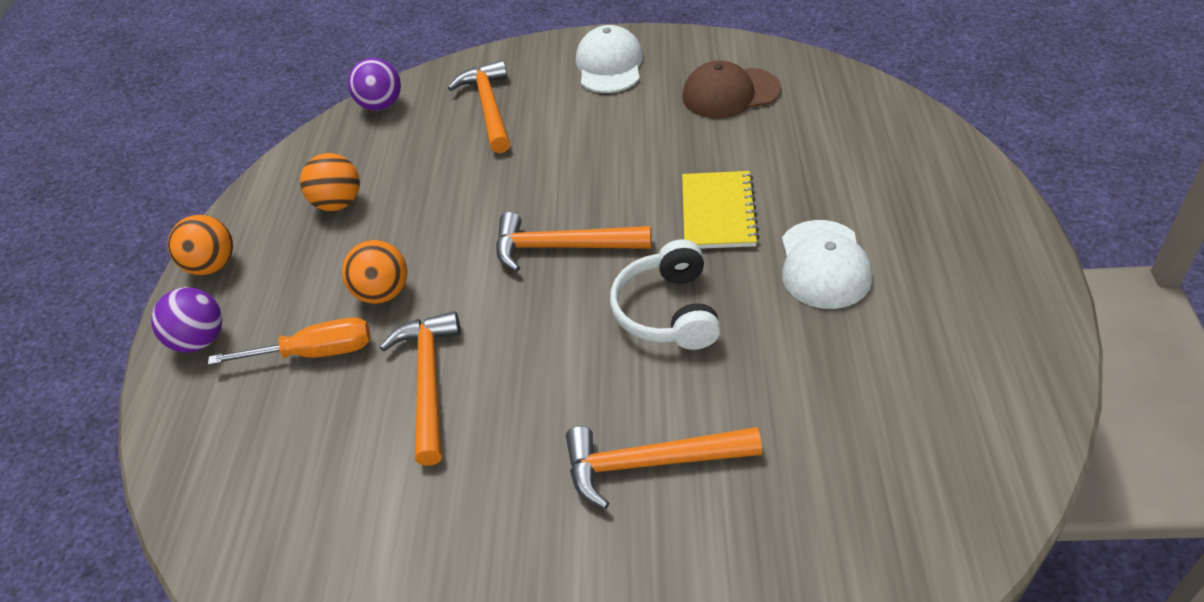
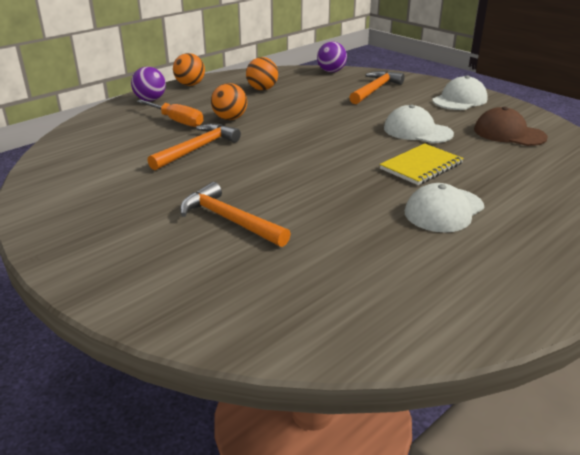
camera: 40 degrees right, 15 degrees down
(562, 247) = (324, 141): orange hammer -> none
(638, 154) = (417, 131): none -> white cap
(668, 311) = (331, 182): white headphones -> none

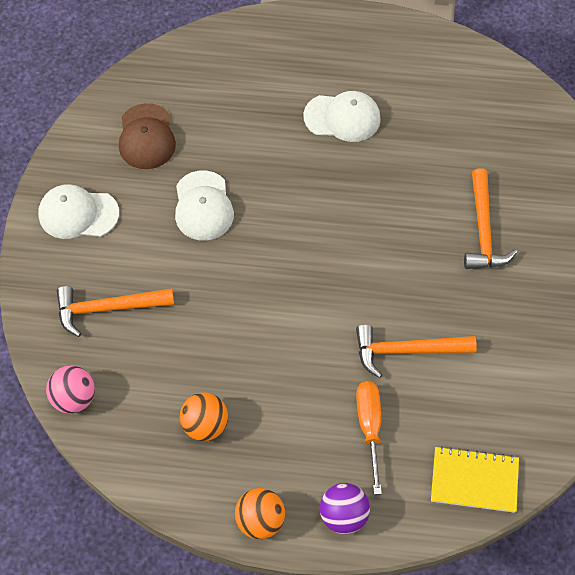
camera: 130 degrees left, 30 degrees up
(230, 118) = (317, 384): orange ball -> none
(331, 71) = (74, 398): purple ball -> pink ball
(421, 166) = (280, 165): yellow notebook -> yellow notebook (474, 480)

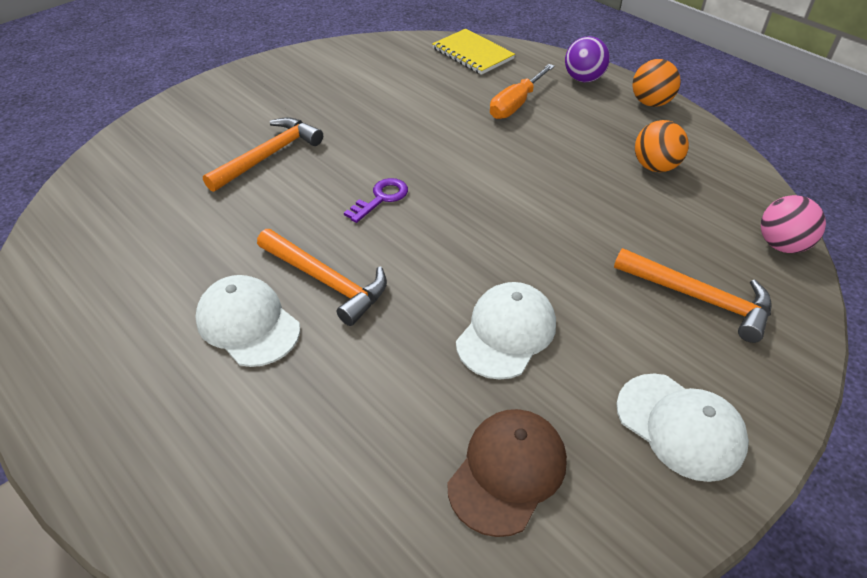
camera: 140 degrees left, 15 degrees down
(367, 249) = (381, 198): none -> purple key
(406, 350) = (435, 125): orange hammer -> orange hammer (326, 281)

